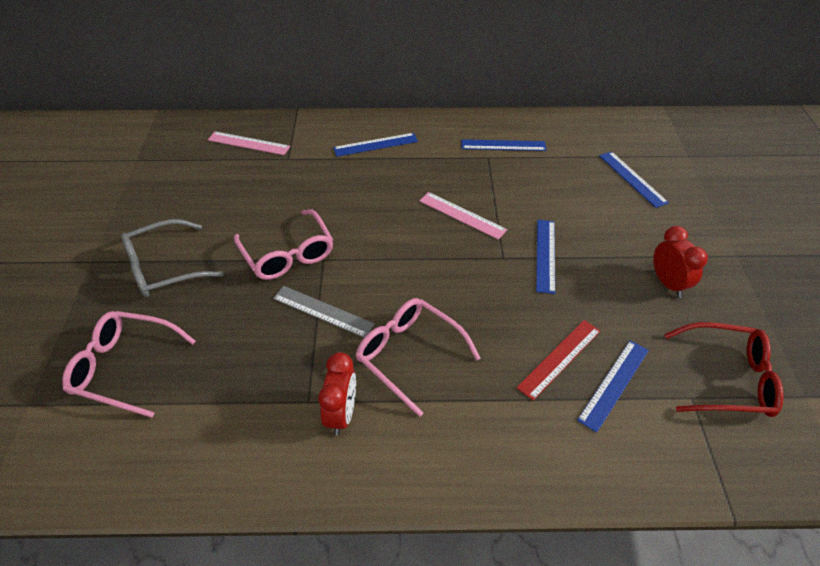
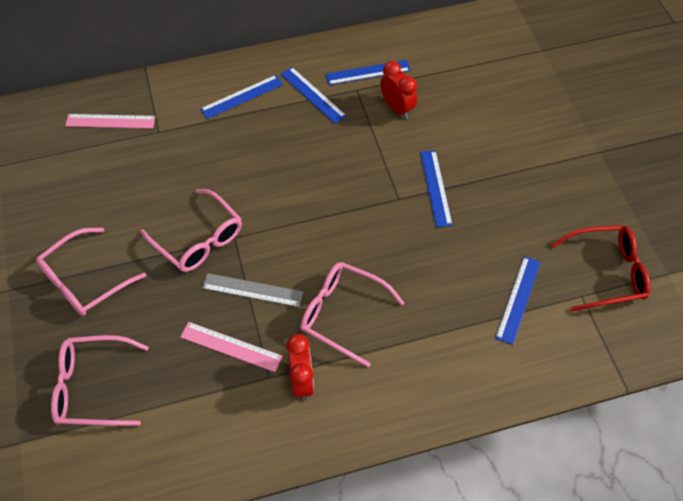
camera: 15 degrees left, 10 degrees up
(164, 268) = (84, 280): grey glasses -> pink glasses
(462, 215) = (349, 161): pink ruler -> pink ruler (231, 346)
(559, 358) = (469, 286): red ruler -> none
(632, 178) = (496, 87): blue ruler -> blue ruler (313, 95)
(668, 283) = (546, 193): red clock -> red clock (397, 108)

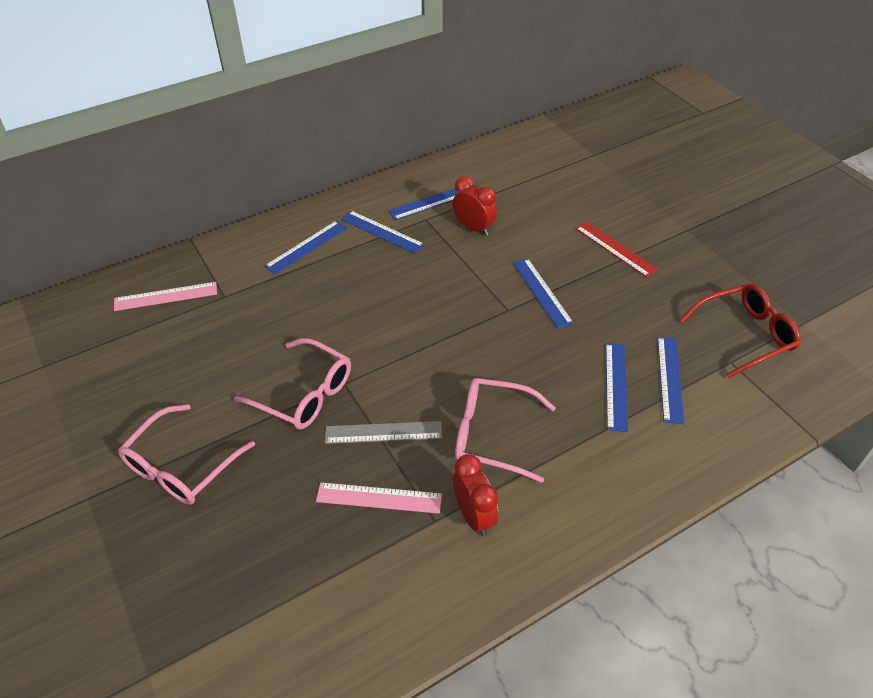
camera: 15 degrees left, 10 degrees down
(92, 387) = (225, 584): pink glasses -> none
(467, 294) = (616, 385): none -> blue ruler
(521, 157) = (615, 248): none -> red ruler

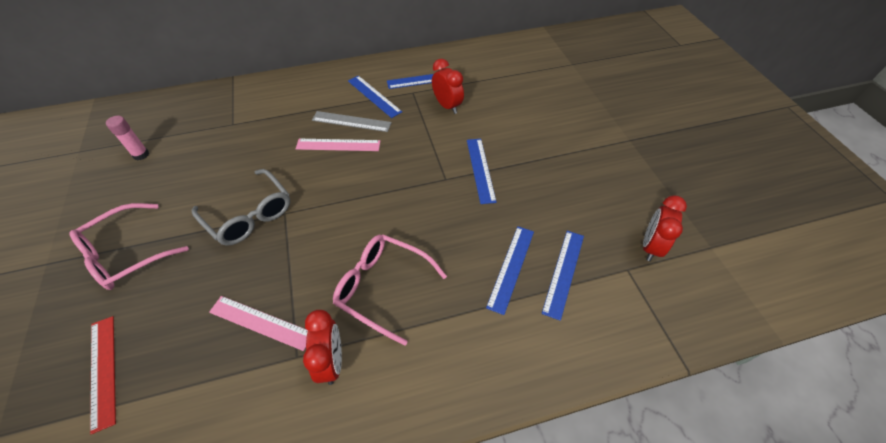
camera: 15 degrees right, 5 degrees up
(129, 354) = (141, 155): none -> pink glue stick
(166, 296) = (191, 116): pink ruler -> pink ruler (338, 145)
(304, 394) = (249, 215): pink glasses -> grey glasses
(306, 247) = (312, 97): blue ruler -> none
(383, 432) = (293, 263): grey ruler -> grey ruler (351, 121)
(615, 248) = (559, 144): red ruler -> red ruler (103, 371)
(745, 335) = (650, 246): red glasses -> red clock

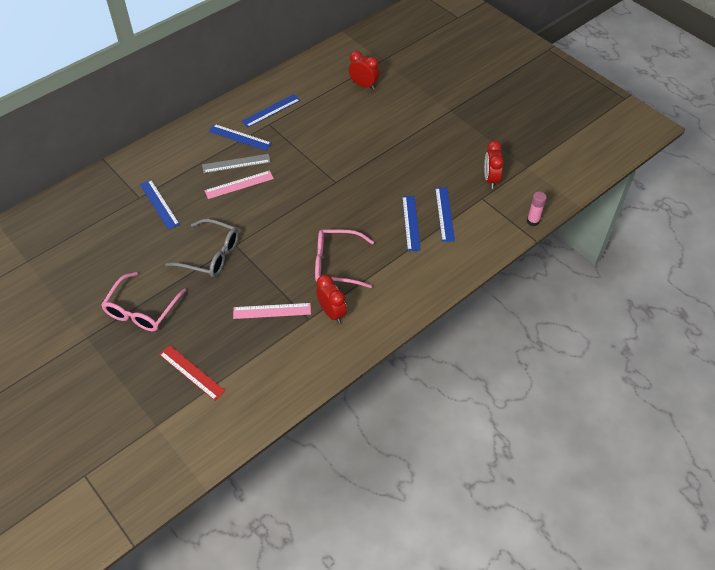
camera: 25 degrees left, 0 degrees up
(141, 155) = (84, 245): pink glue stick -> pink glue stick (533, 221)
(447, 106) = (304, 127): red clock -> red clock (363, 85)
(480, 169) = (356, 167): blue ruler -> blue ruler (159, 204)

